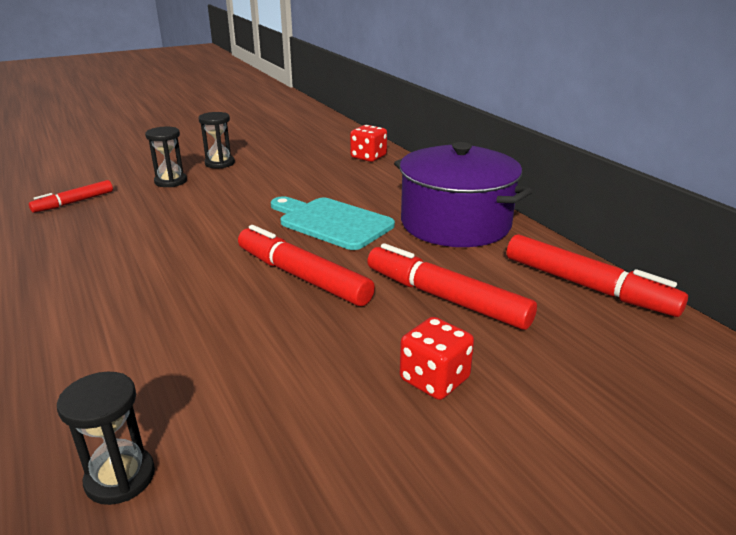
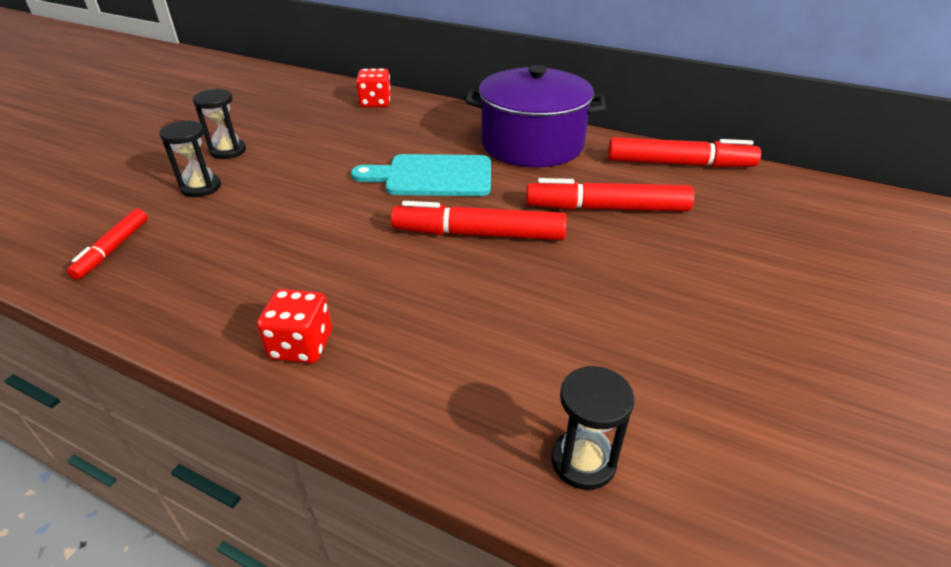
camera: 35 degrees left, 10 degrees up
(434, 379) = (680, 272): red dice -> red dice (301, 345)

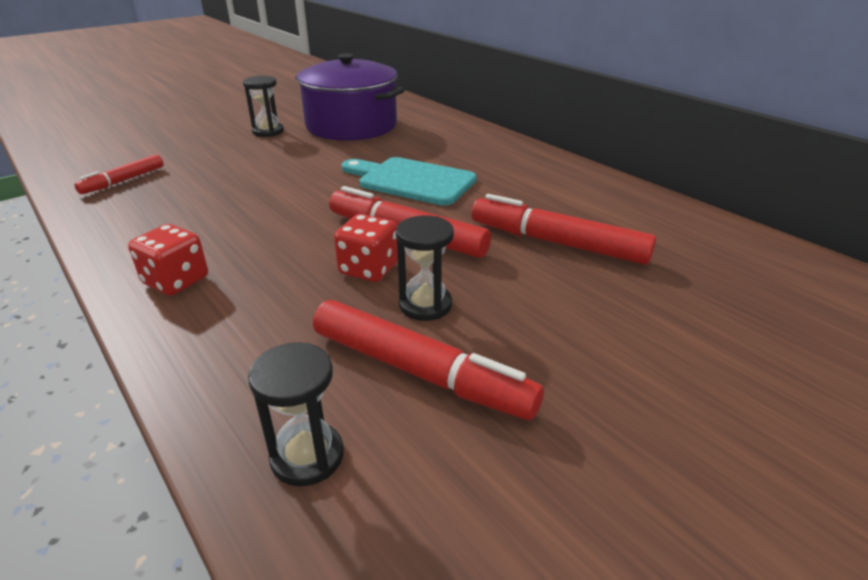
camera: 25 degrees right, 5 degrees down
(201, 187) = (223, 152): black hourglass -> black hourglass (425, 305)
(375, 103) = (419, 117): red dice -> red dice (369, 269)
(532, 144) = (533, 173): purple pot -> purple pot (351, 126)
(679, 164) = (682, 220): red marker -> red marker (420, 372)

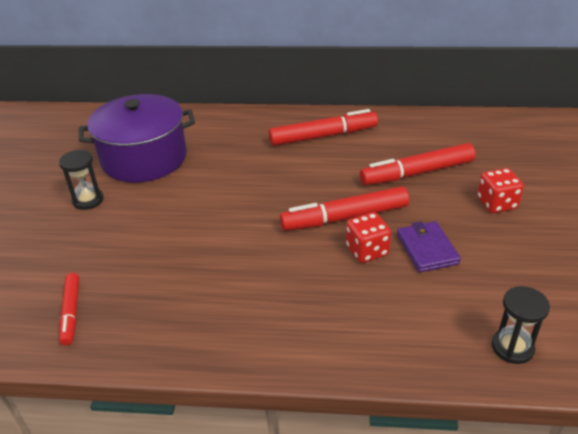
camera: 45 degrees left, 5 degrees up
(176, 281) = (287, 337): red dice -> red dice (496, 203)
(411, 181) = (276, 179): turquoise cutting board -> none
(420, 372) = (482, 280): red marker -> red marker (323, 136)
(425, 305) = (427, 249): black hourglass -> purple wallet

